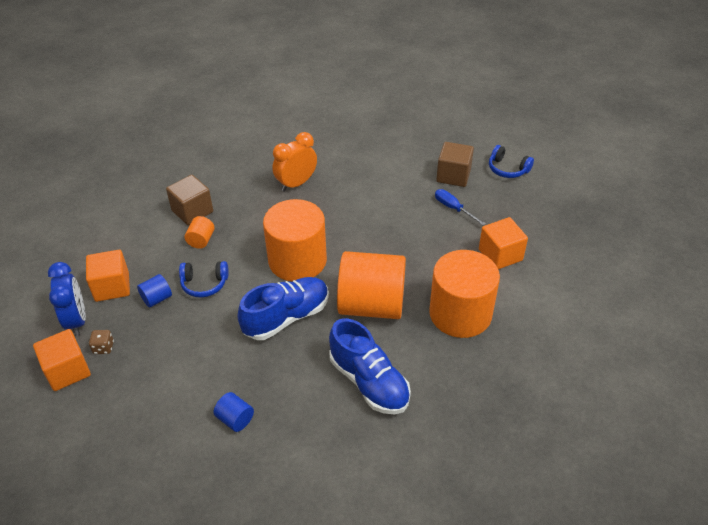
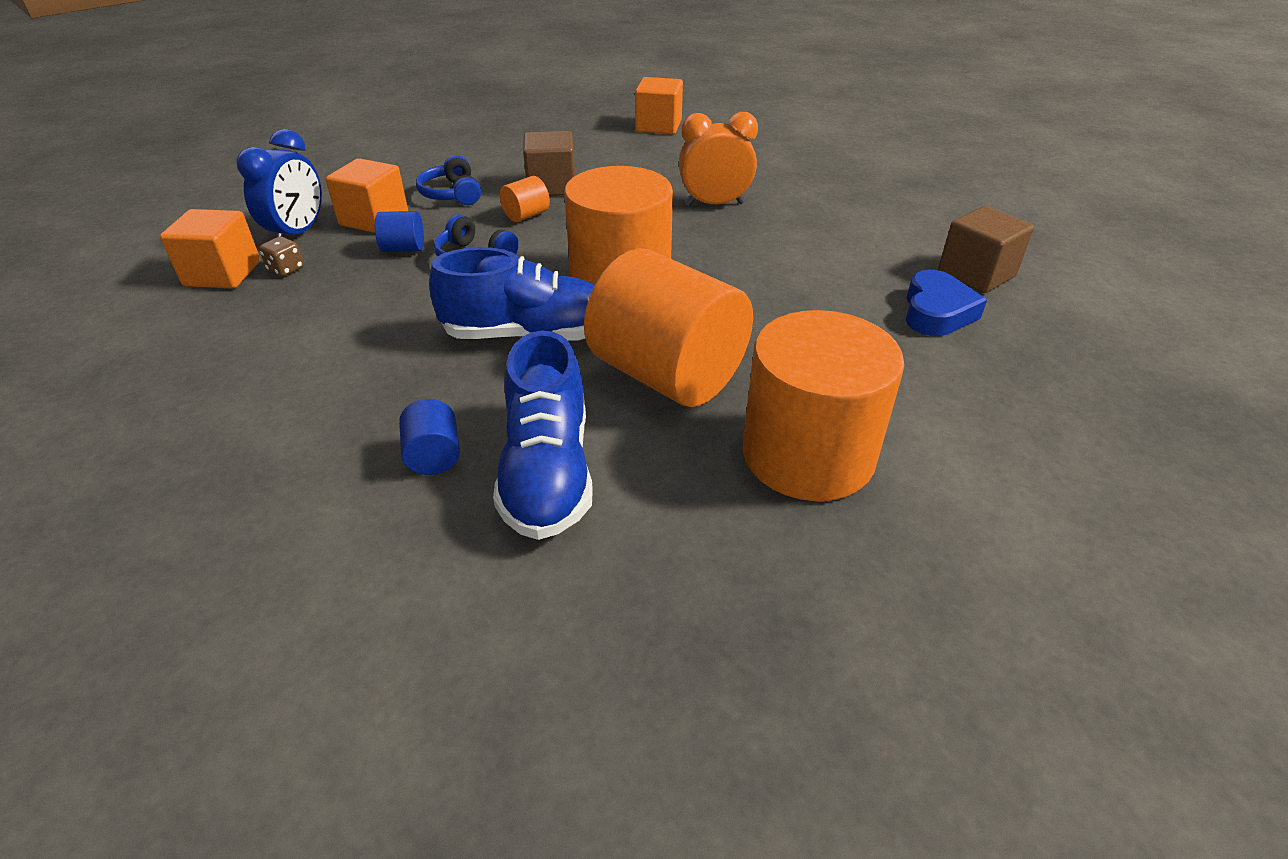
camera: 35 degrees right, 5 degrees down
(235, 419) = (314, 418): blue cylinder -> blue cylinder (434, 456)
(453, 208) = (936, 312): blue screwdriver -> blue heart
(500, 255) = (969, 405): orange cube -> orange cube (658, 126)
(507, 169) = (1091, 299): blue headphones -> blue headphones (452, 194)

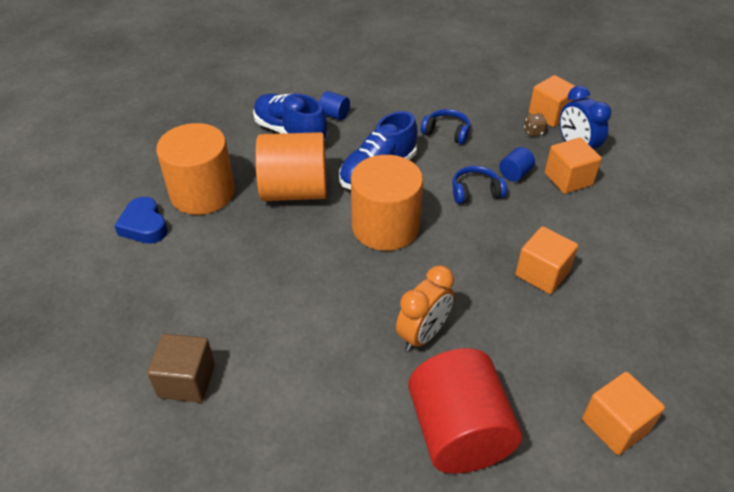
camera: 135 degrees right, 5 degrees up
(452, 194) = (576, 223): blue headphones -> blue headphones (446, 132)
(526, 215) = (507, 237): orange cylinder -> none
(551, 186) = (542, 273): brown cube -> orange cube
(765, 162) = (458, 432): none -> red cylinder
(936, 312) = (194, 320): blue heart -> blue heart (144, 226)

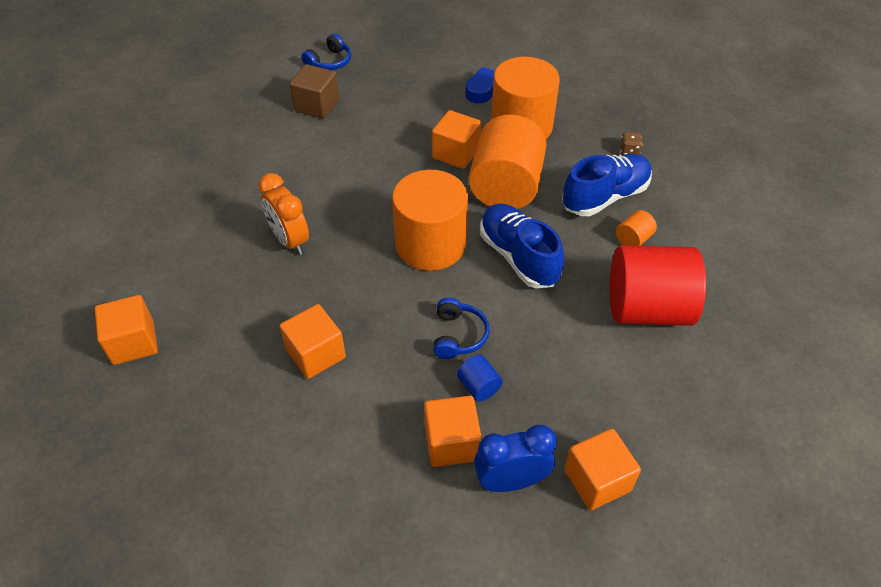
camera: 105 degrees right, 5 degrees up
(254, 233) = (456, 153): none -> orange cube
(334, 115) = (633, 239): blue cylinder -> orange cylinder
(446, 132) = (577, 340): blue headphones -> blue headphones (330, 62)
(458, 432) = (191, 239): red cylinder -> red cylinder (647, 308)
(533, 132) = (559, 441): brown dice -> brown dice (629, 151)

